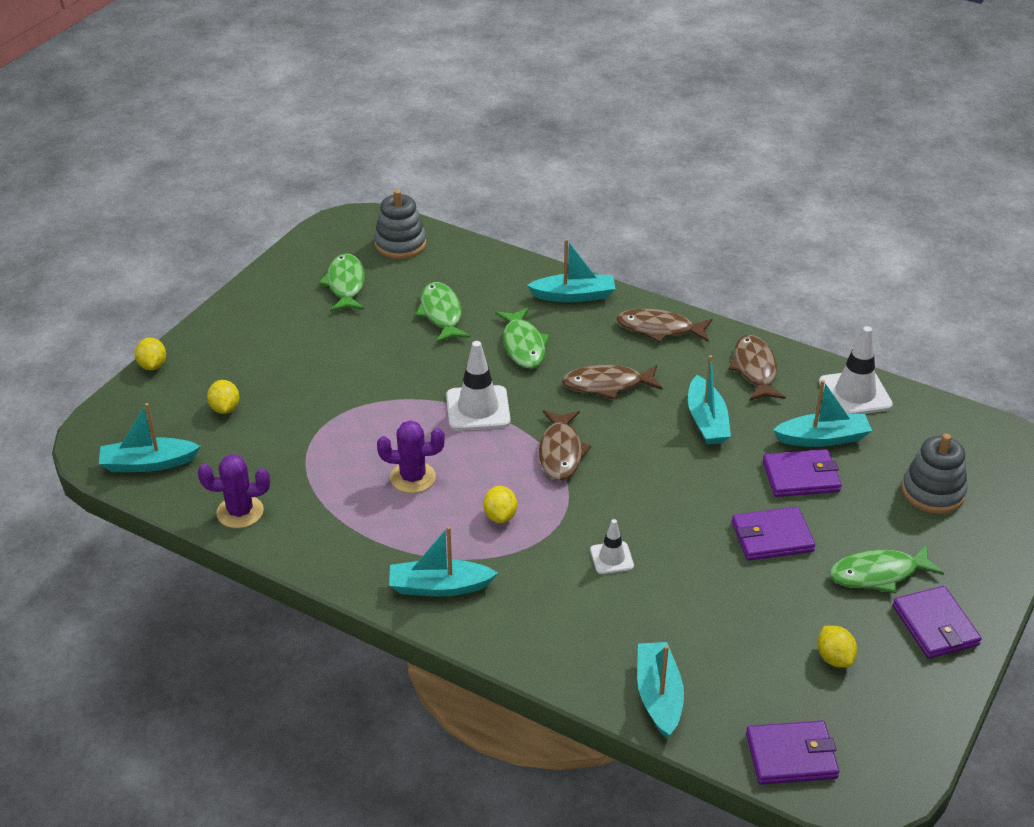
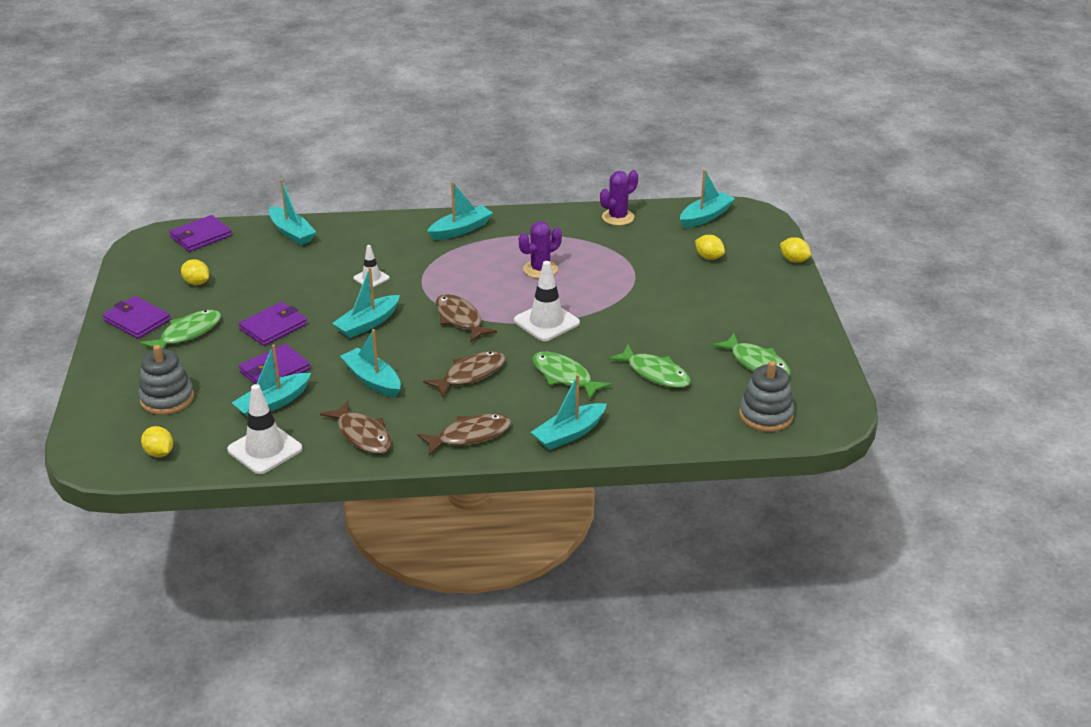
camera: 145 degrees right, 5 degrees down
(500, 516) = (462, 272): yellow lemon -> yellow lemon (159, 453)
(663, 492) = (367, 324): none -> turquoise boat

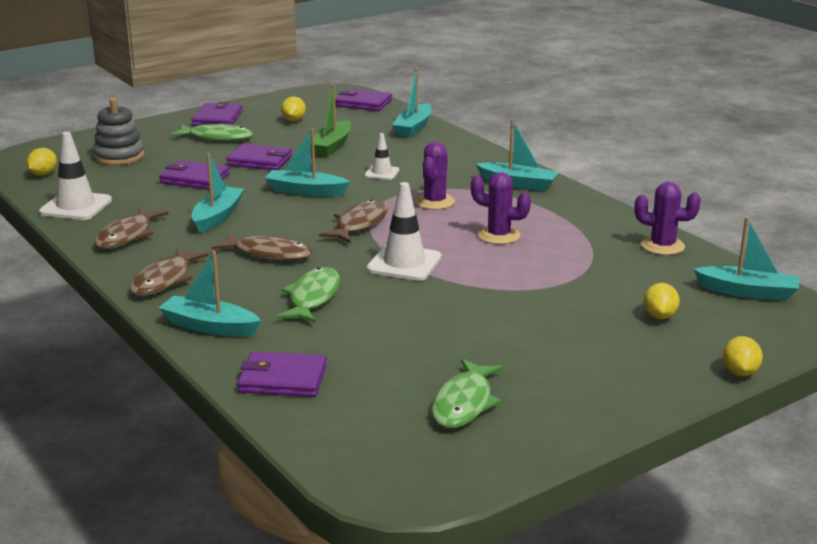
camera: 60 degrees right, 10 degrees down
(273, 403) = (145, 191): turquoise boat -> none
(284, 283) = (332, 146): none -> green boat
(454, 274) = (434, 202): none -> purple cactus
(470, 436) = (164, 280): brown fish -> brown fish turned 75 degrees clockwise
(655, 373) = (371, 344): green fish -> none
(672, 423) = (282, 379): none -> purple wallet
(766, 415) = (356, 436): grey stacking toy -> none

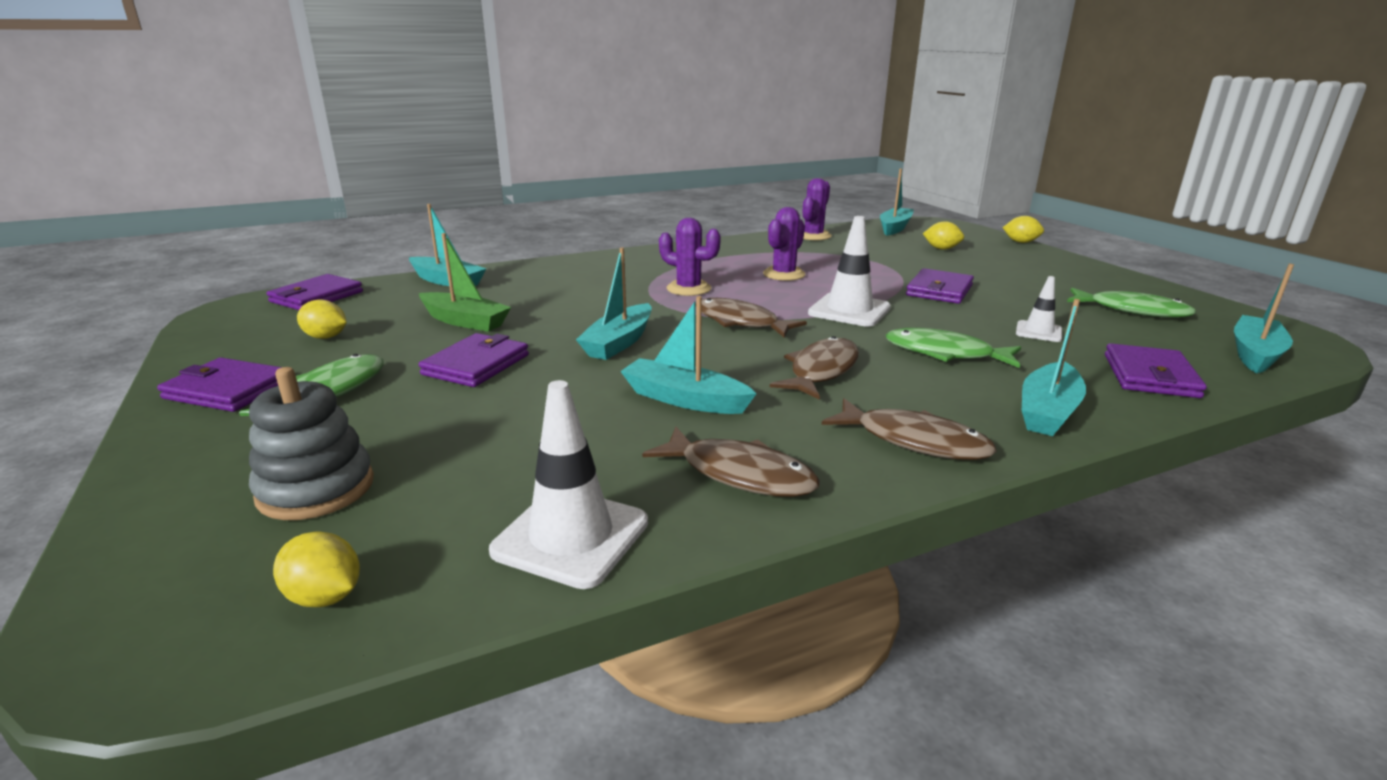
camera: 80 degrees left, 0 degrees up
(194, 179) = (511, 414): purple wallet -> purple wallet (939, 290)
(382, 173) = (585, 303): white traffic cone -> white traffic cone (1038, 332)
(518, 184) = (658, 258): turquoise boat -> turquoise boat (1254, 354)

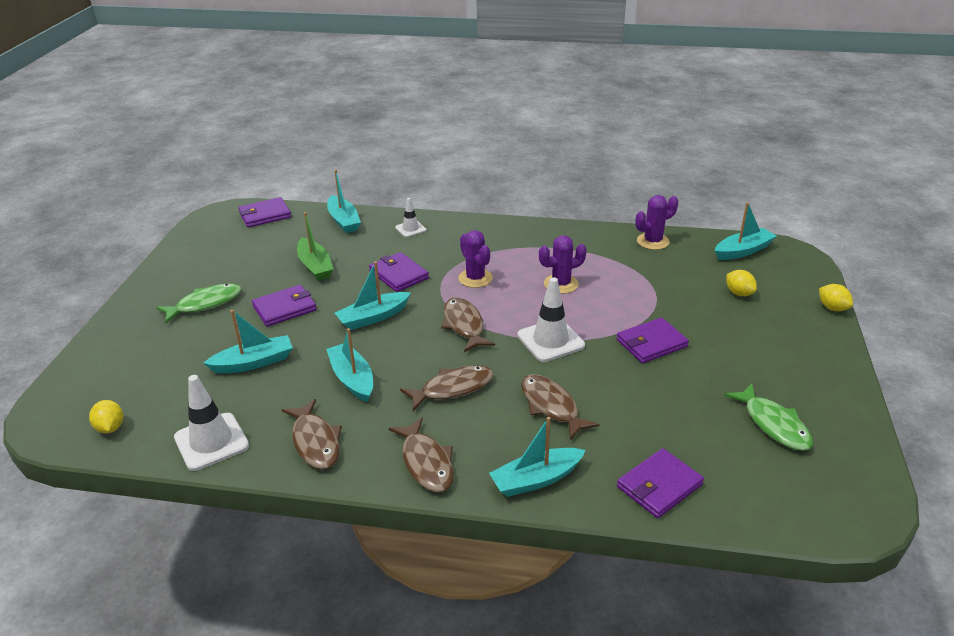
camera: 35 degrees right, 10 degrees up
(228, 390) = (169, 285): purple wallet -> purple wallet (399, 275)
(316, 489) = (151, 368): grey stacking toy -> none
(326, 337) = (239, 256): yellow lemon -> none
(945, 353) = (551, 406): green fish -> brown fish
(1038, 332) = (653, 414): white traffic cone -> white traffic cone (410, 229)
(1254, 354) = (786, 506): turquoise boat -> turquoise boat (254, 362)

